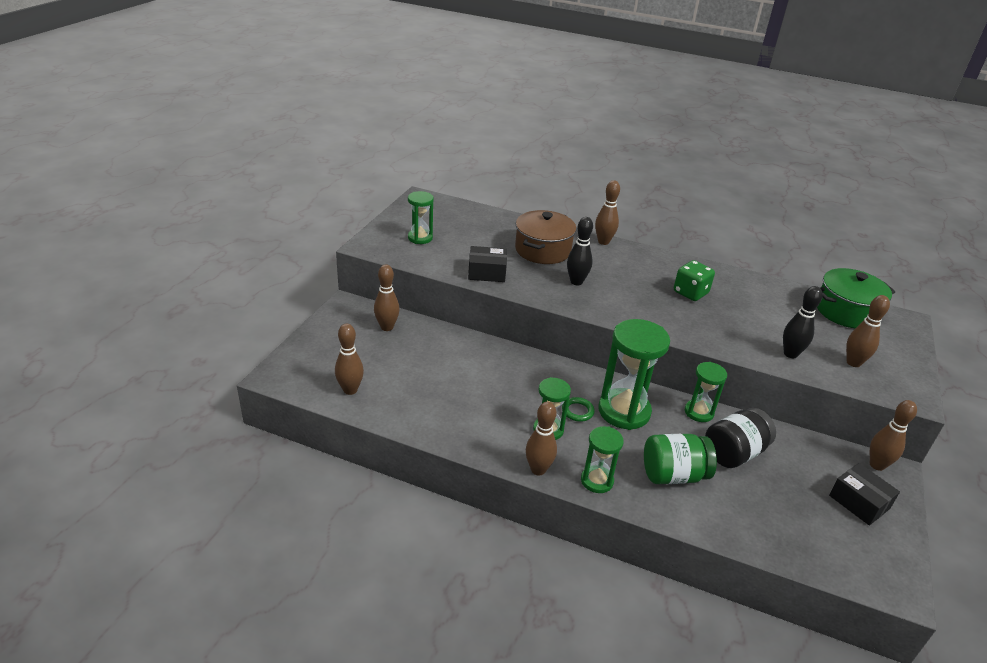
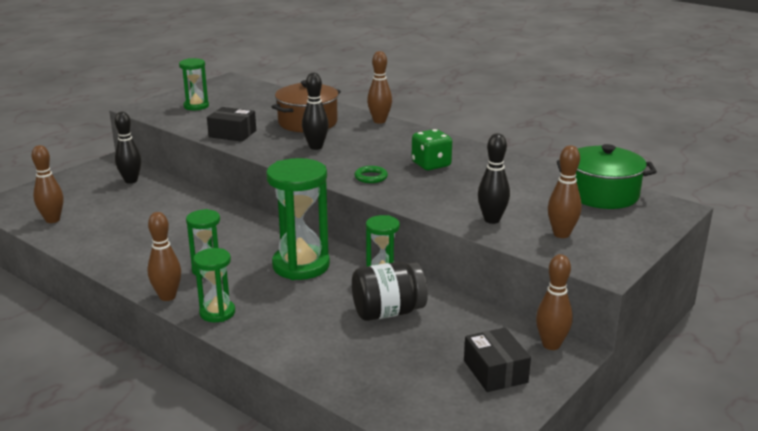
camera: 20 degrees right, 10 degrees down
(387, 327) = (131, 181): brown bowling pin -> black bowling pin
(577, 411) = (252, 260): green ring -> green ring (371, 177)
(673, 475) = (302, 320): green jar -> none

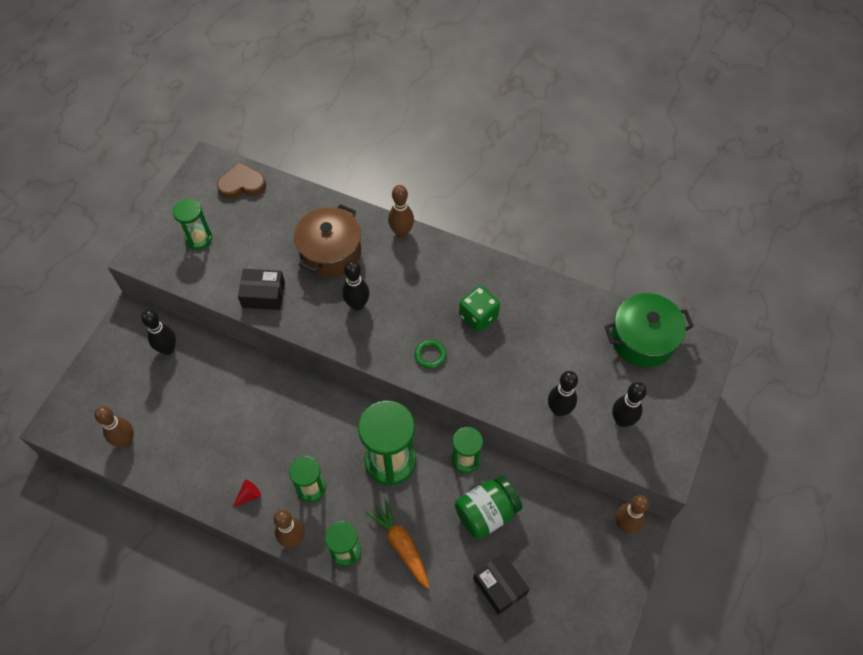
camera: 15 degrees left, 35 degrees up
(142, 265) = (249, 495): none -> red cone
(252, 89) = (242, 184): none -> brown heart
(280, 318) = (401, 545): none -> orange carrot
(388, 312) = (486, 513): black jar -> green jar
(495, 371) = (590, 572): black box -> black box (500, 586)
(561, 234) = (622, 420): brown bowling pin -> black bowling pin

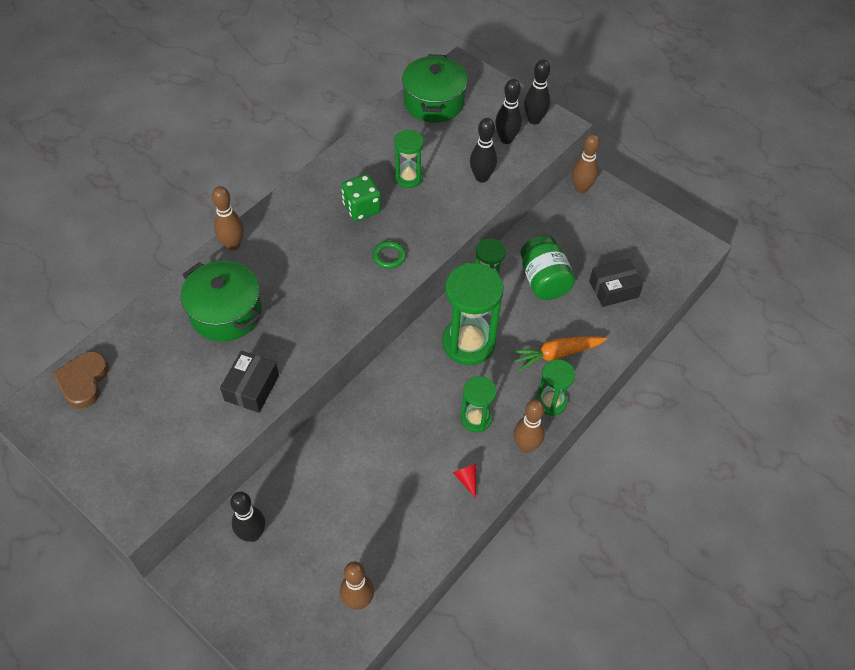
camera: 75 degrees left, 5 degrees down
(198, 238) = (139, 442): green hourglass -> green hourglass (408, 177)
(330, 252) = (226, 313): brown pot -> green pot
(357, 305) = (304, 303): black bowling pin -> black bowling pin (534, 120)

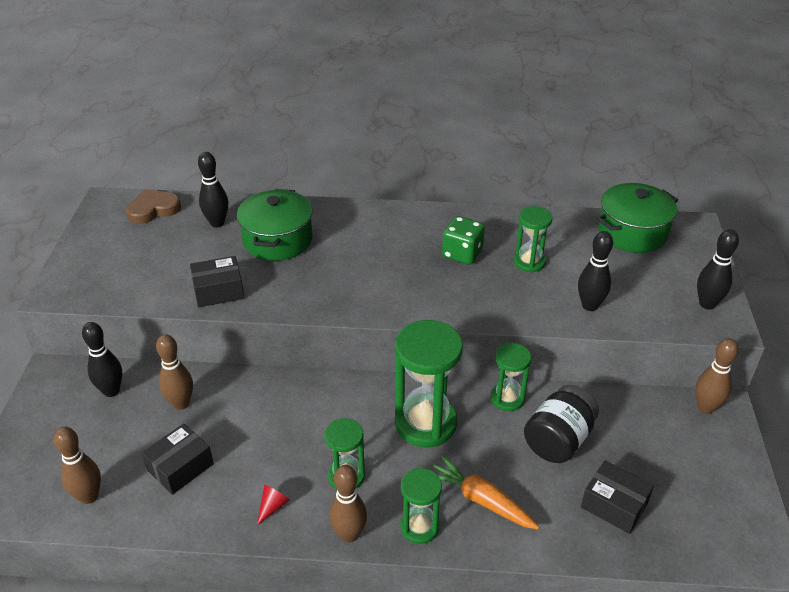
camera: 55 degrees right, 15 degrees down
(233, 244) = (346, 209): brown bowling pin -> brown bowling pin (181, 403)
(380, 521) = (180, 467): none -> black box
(389, 256) = (430, 296): green ring -> none
(506, 139) = (656, 298): black bowling pin -> black bowling pin (217, 223)
(544, 280) = (558, 440): green jar -> black jar

